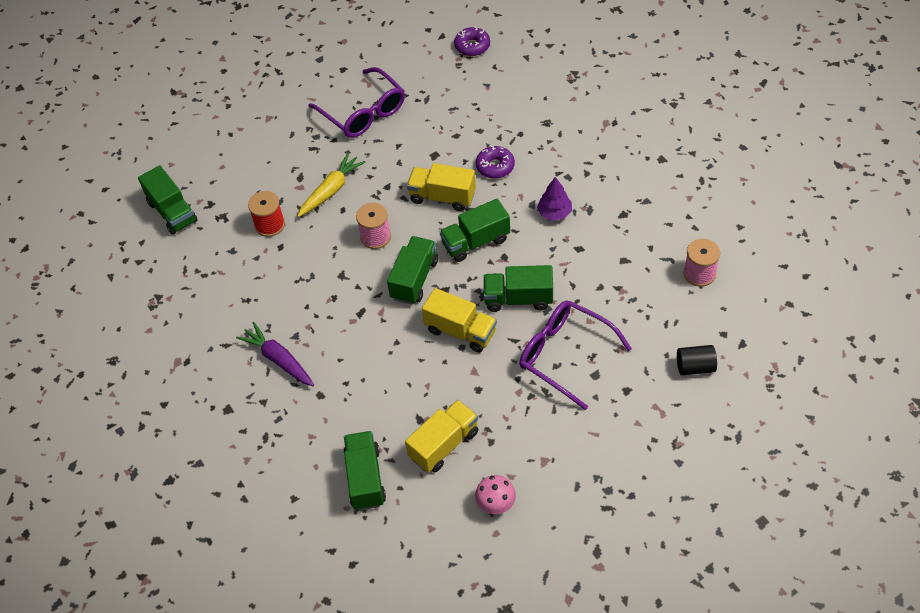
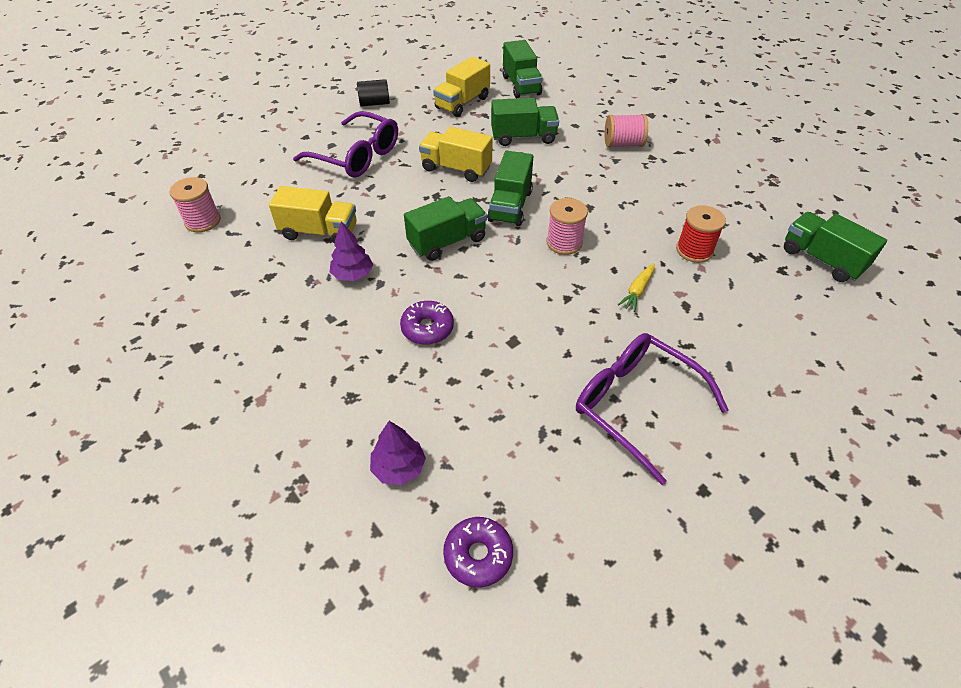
camera: 170 degrees right, 5 degrees down
(279, 360) = (623, 144): purple carrot -> pink spool
(331, 190) = (637, 291): yellow carrot -> yellow carrot, size x0.62
(442, 197) = (493, 288): yellow truck -> yellow truck (319, 232)
(496, 504) = (419, 78): pink mushroom -> none
(514, 84) = (399, 467): none -> purple tree
(518, 299) = (399, 194): green truck -> green truck (523, 137)
(695, 367) = (238, 152): black cylinder -> black cylinder (374, 103)

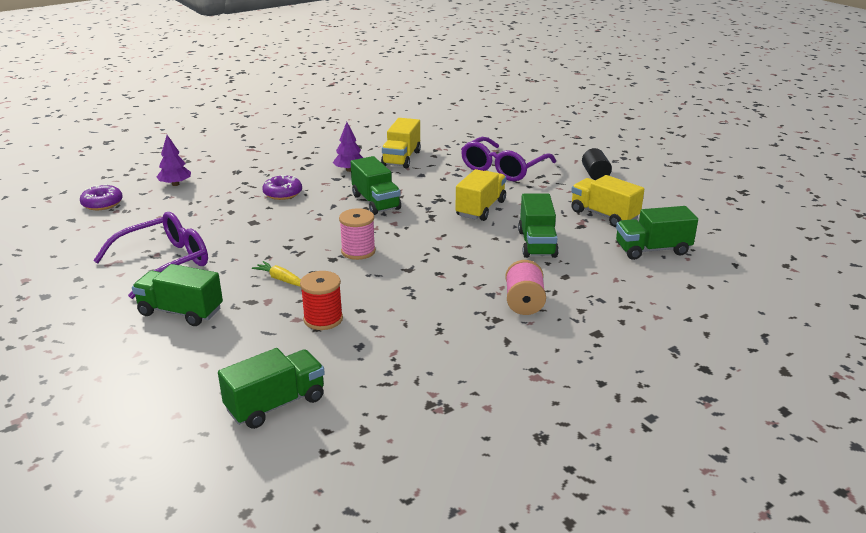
camera: 95 degrees right, 20 degrees down
(202, 221) = (424, 125): pink spool -> none
(510, 206) = (418, 230): green truck -> green truck (181, 312)

